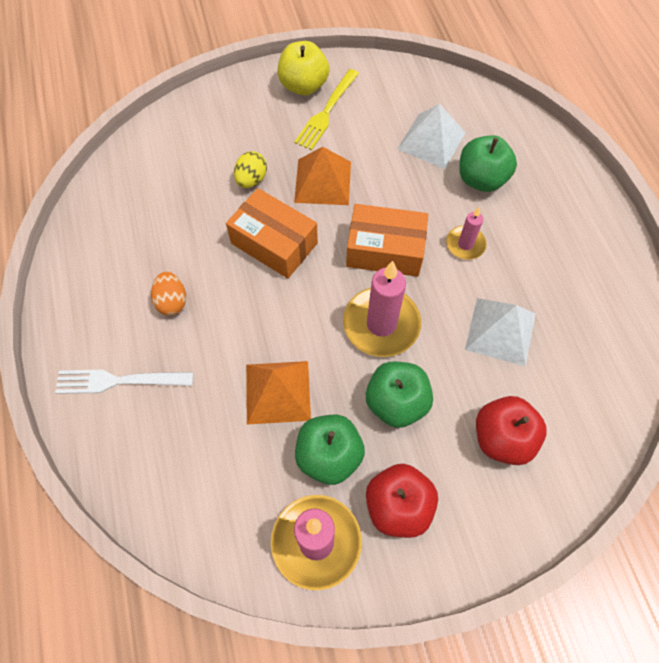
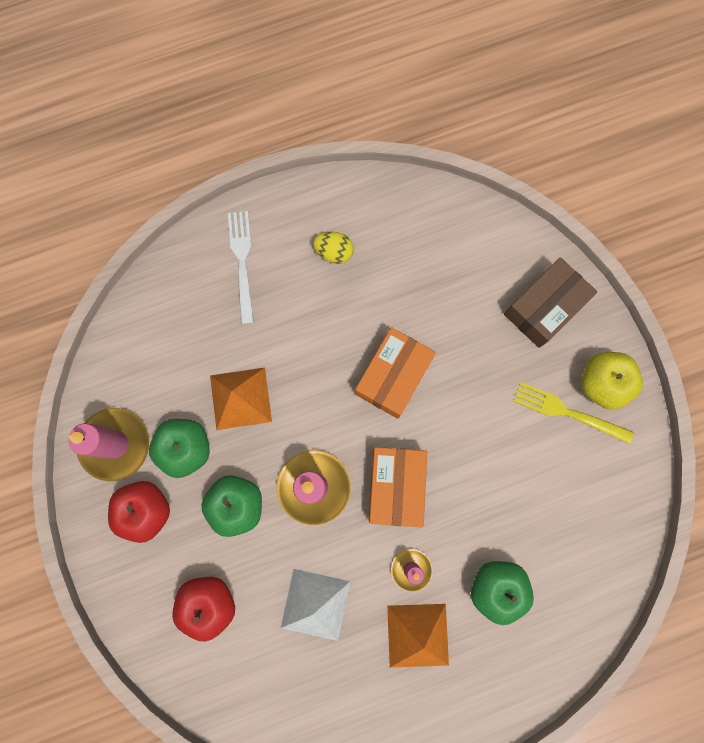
camera: 85 degrees right, 15 degrees up
(172, 301) = (322, 292): orange egg -> none
(227, 118) = (544, 308): none -> brown box
(251, 180) = (467, 344): yellow egg -> yellow egg (334, 252)
(322, 181) = (473, 417): orange pyramid -> orange pyramid (418, 635)
(431, 140) = (543, 531): white pyramid -> none

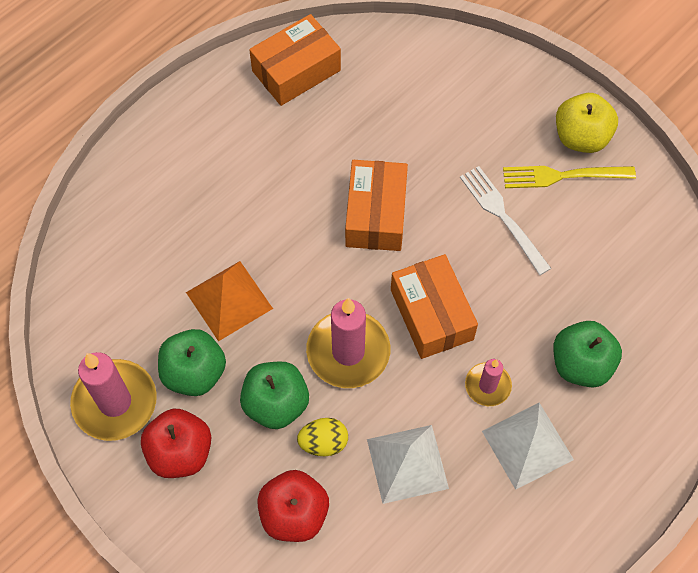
camera: 25 degrees left, 15 degrees down
(242, 262) = (168, 173): white fork -> white fork (502, 217)
(334, 252) = (258, 127): yellow egg -> yellow egg (323, 443)
(390, 212) = (296, 70): none -> orange box
(418, 635) = (527, 445): orange pyramid -> white pyramid
(544, 308) = (490, 94): brown box -> none

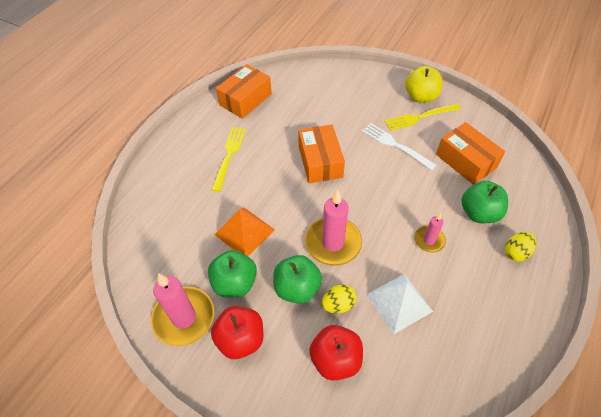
camera: 15 degrees left, 10 degrees down
(242, 168) = (229, 155): none -> yellow fork
(431, 314) = (376, 208): orange box -> orange box (466, 161)
(527, 445) = (470, 269): white pyramid -> none
(606, 439) = (516, 252): none -> yellow egg

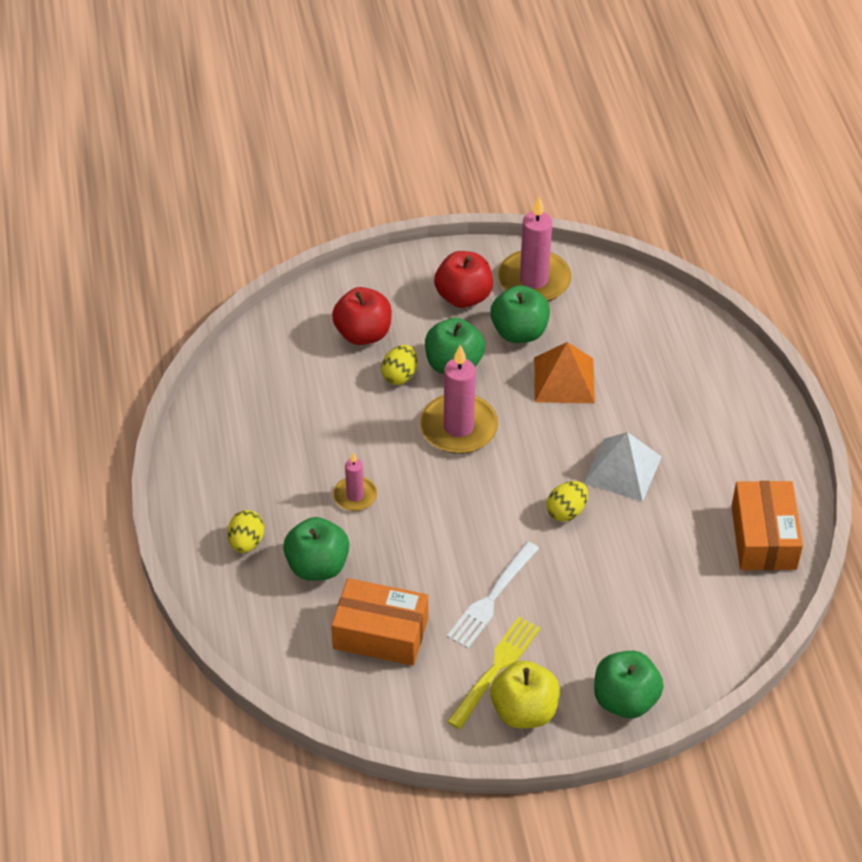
camera: 140 degrees right, 5 degrees down
(229, 155) = (684, 448): yellow fork -> none
(320, 161) = (566, 511): orange box -> yellow egg
(373, 79) = (625, 700): none -> green apple
(395, 145) = (492, 598): white fork -> white fork turned 120 degrees clockwise
(399, 302) = (341, 413): white pyramid -> white pyramid (623, 469)

